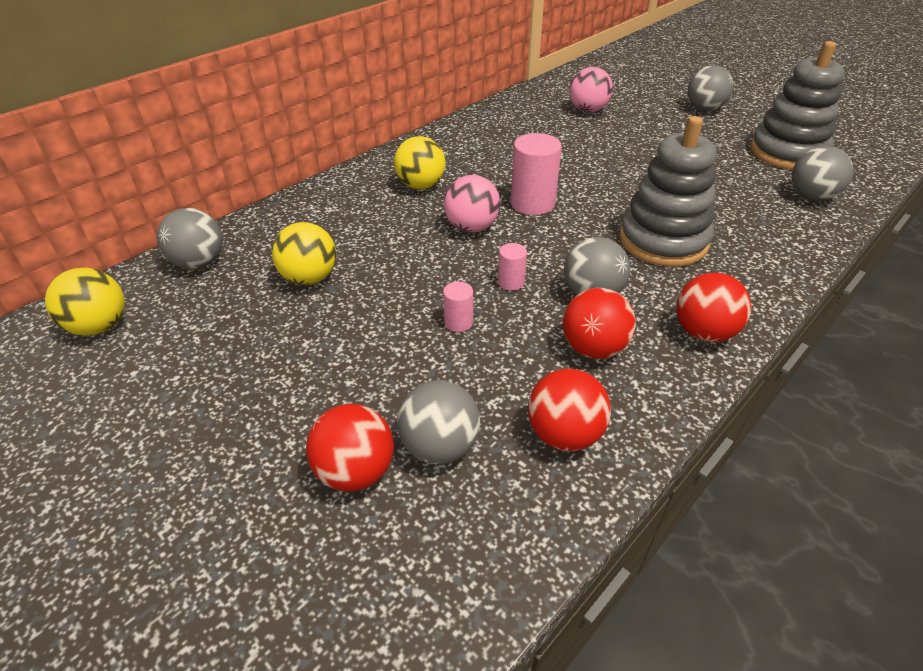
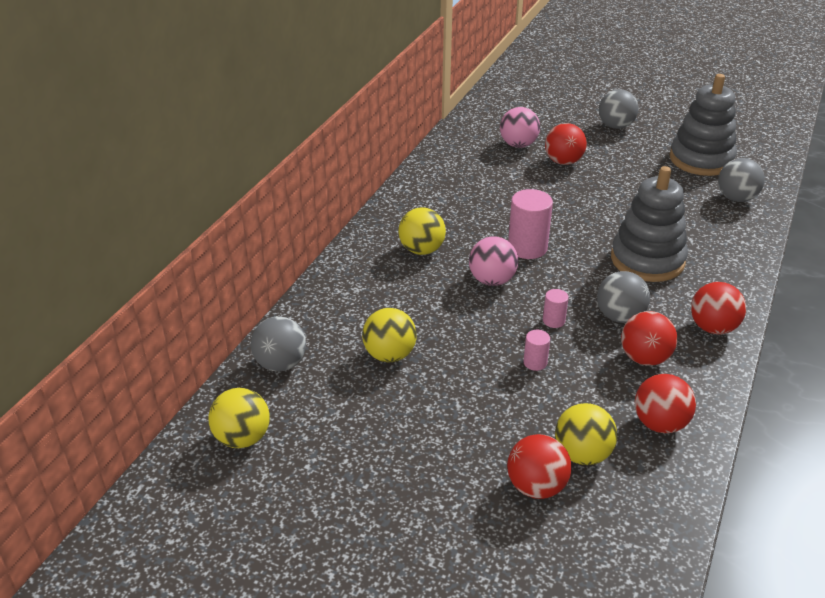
camera: 20 degrees left, 5 degrees down
(440, 446) = (582, 454): grey ball -> yellow ball
(626, 132) = (563, 162): none -> red ball

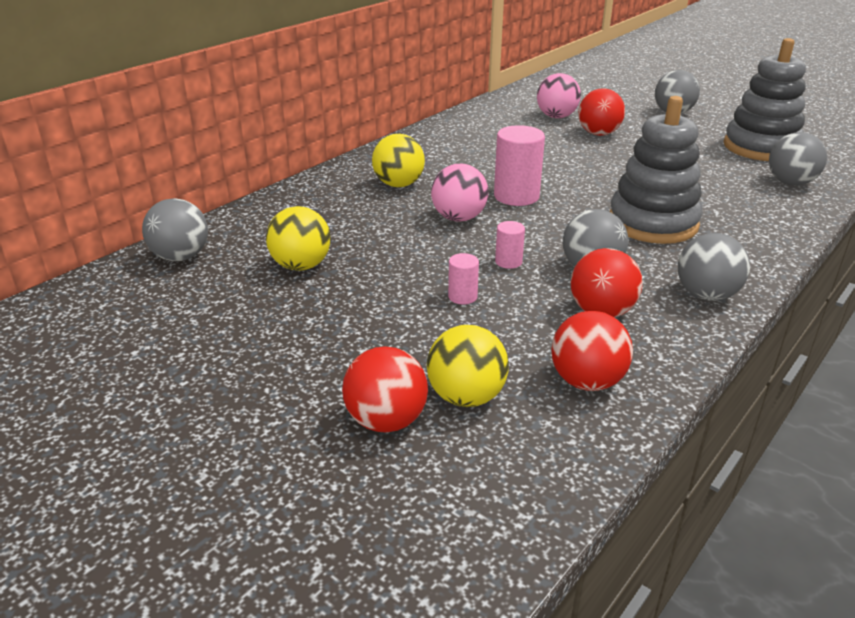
camera: 15 degrees right, 5 degrees down
(242, 438) = (88, 314): yellow ball -> none
(712, 328) = (706, 295): red ball -> grey ball

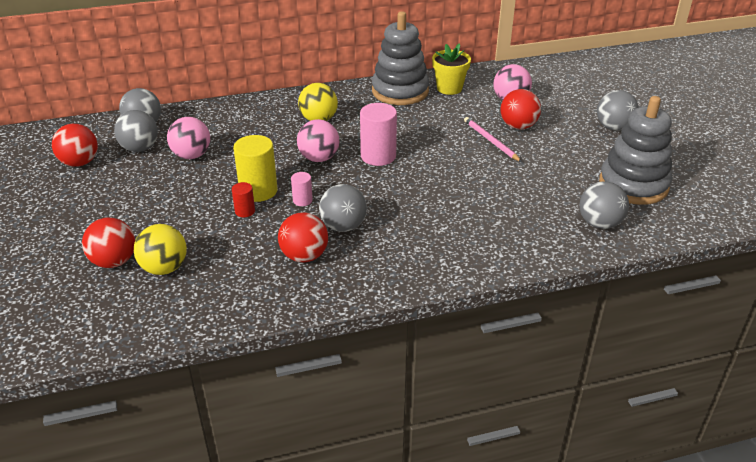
camera: 35 degrees right, 5 degrees up
(301, 266) = (192, 155): yellow ball -> pink ball
(444, 271) = (258, 191): none -> yellow cylinder
(462, 296) = (245, 211): pink cylinder -> red cylinder
(486, 122) = (449, 88): none -> yellow flower pot
(587, 381) = (232, 291): red ball -> red ball (80, 163)
(596, 151) = (490, 141): none -> pink pencil
(653, 223) = (436, 212): grey stacking toy -> grey stacking toy (400, 91)
(706, 295) = (384, 275): grey ball -> grey ball (140, 148)

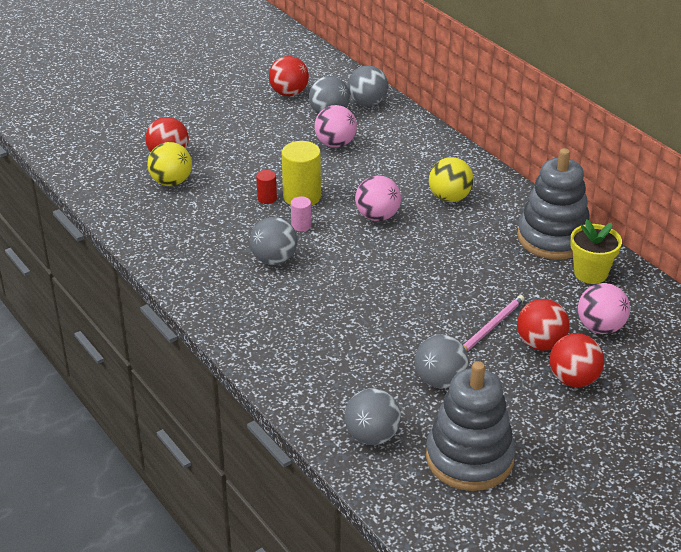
camera: 70 degrees right, 0 degrees up
(304, 256) = (220, 248): red ball -> red ball (573, 379)
(378, 156) = (405, 253): pink cylinder -> none
(613, 127) = (598, 428): grey ball -> grey ball (440, 381)

